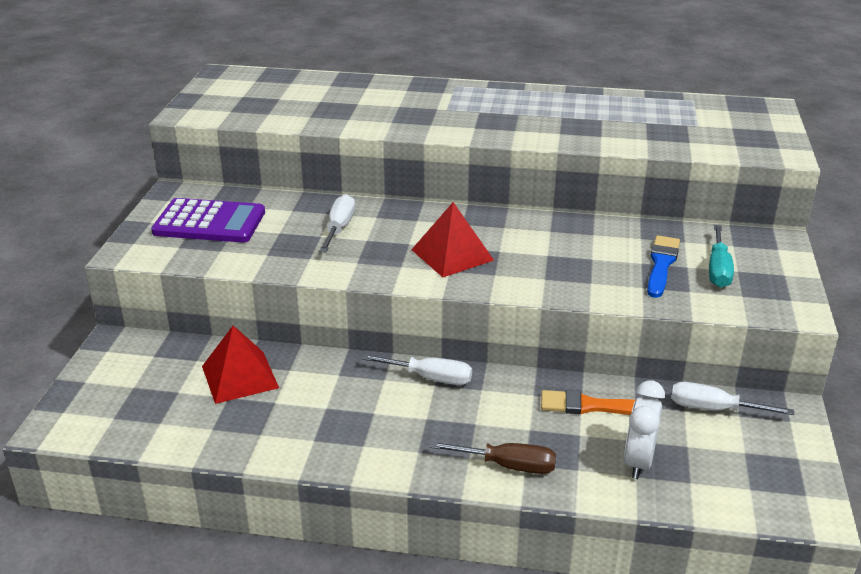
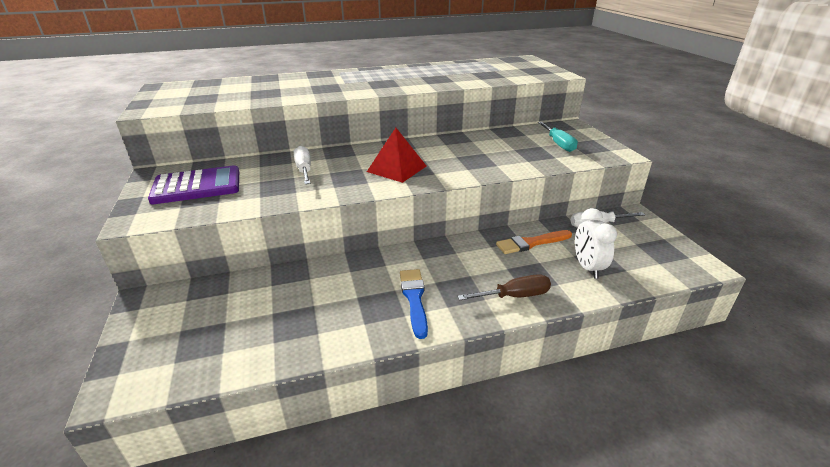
camera: 25 degrees left, 0 degrees up
(240, 377) = (273, 295): red pyramid -> none
(430, 378) = (417, 255): white screwdriver -> none
(661, 264) = (526, 148): blue brush -> blue brush (414, 299)

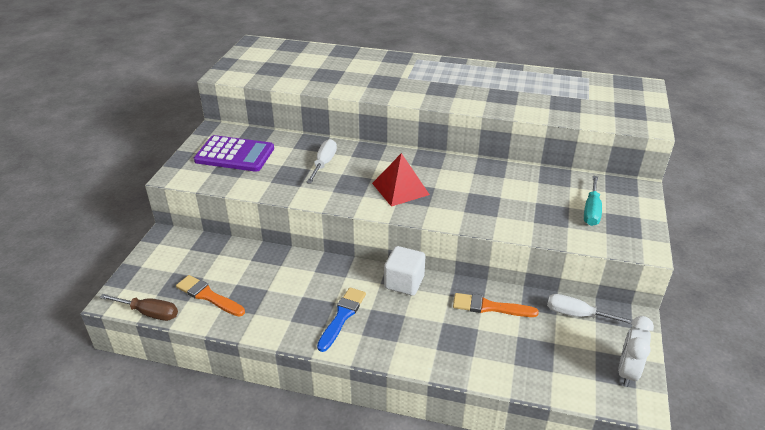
camera: 30 degrees right, 5 degrees up
(247, 337) = (208, 296): none -> orange brush
(444, 250) = (404, 282): none -> white cube
(514, 296) = (423, 350): brown screwdriver -> brown screwdriver (149, 313)
(587, 267) = (517, 353): white clock -> white clock (627, 372)

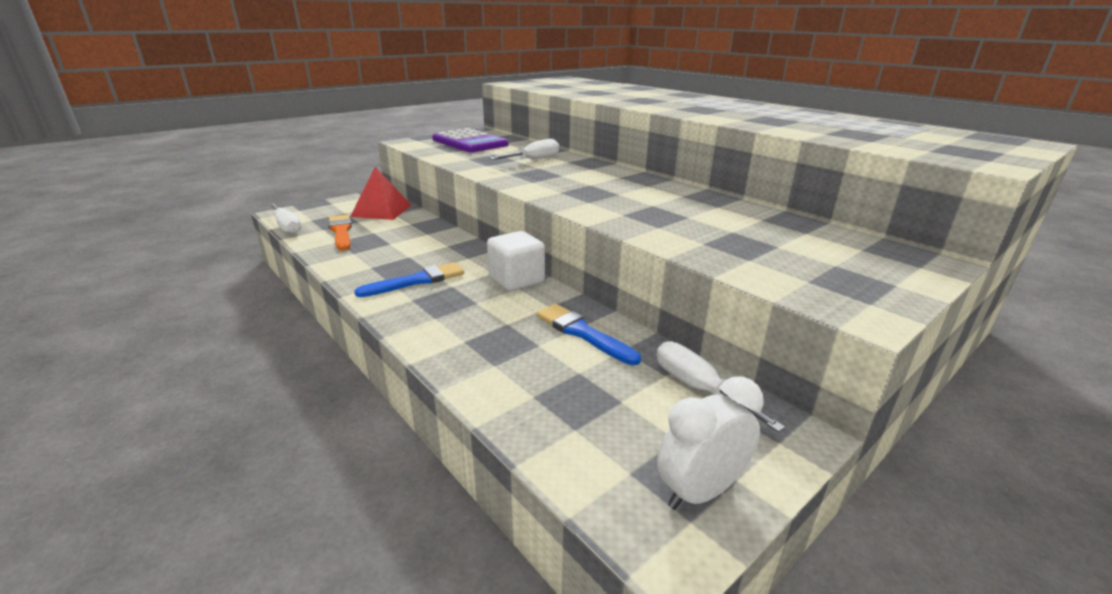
camera: 35 degrees right, 10 degrees down
(149, 313) = (286, 227): brown screwdriver -> white screwdriver
(400, 189) = (578, 186): red pyramid -> red pyramid (381, 210)
(490, 307) = (583, 333): orange brush -> blue brush
(591, 211) = (811, 257): turquoise screwdriver -> none

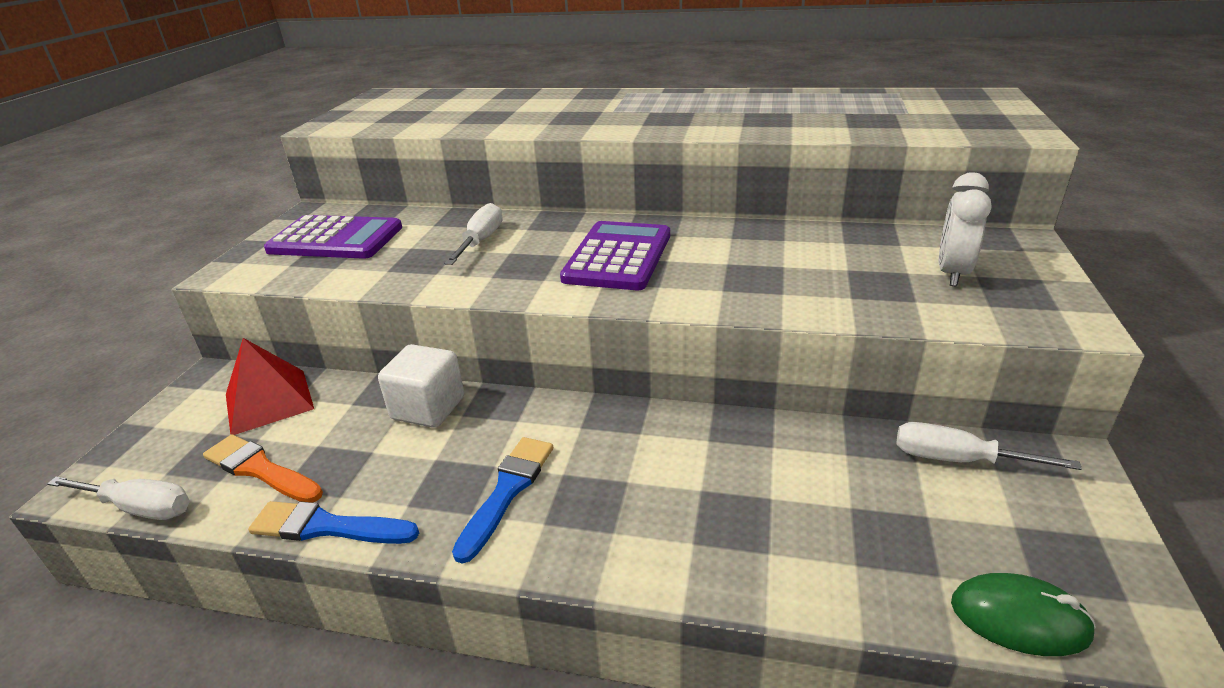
camera: 35 degrees left, 5 degrees up
(516, 280) = (624, 423): white cube -> white cube (428, 408)
(583, 333) = (788, 456): blue brush -> blue brush (328, 527)
(588, 477) = (1019, 619): none -> green mouse
(592, 184) = (618, 257): none -> purple calculator
(700, 491) = (1097, 566): white clock -> white clock (952, 273)

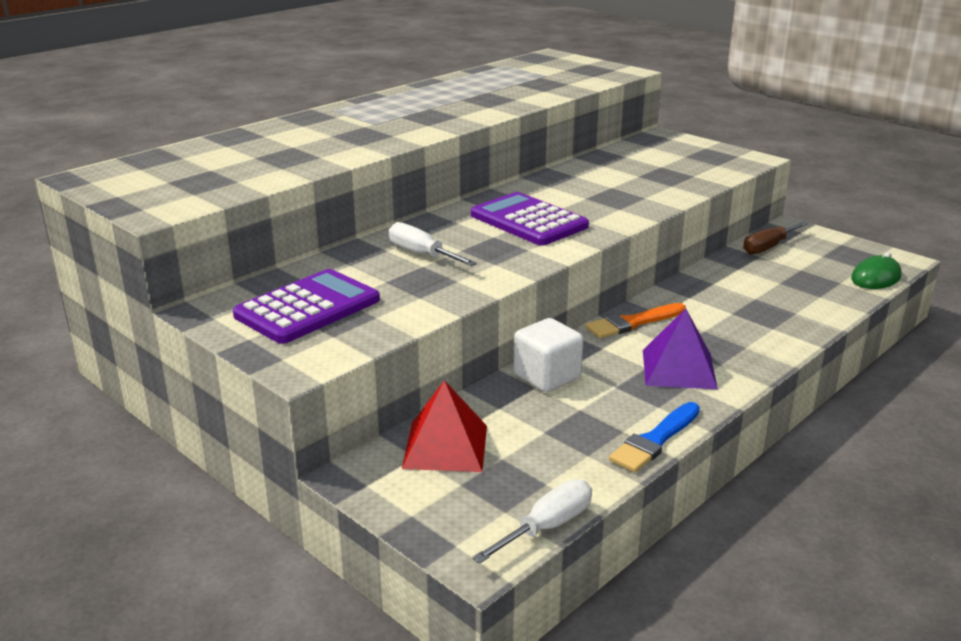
camera: 60 degrees left, 5 degrees down
(260, 470) = (552, 461): orange brush -> orange brush (633, 322)
(507, 491) = (678, 369): blue brush -> purple pyramid
(952, 273) = (676, 159): white clock -> none
(957, 459) = (768, 247): white screwdriver -> brown screwdriver

